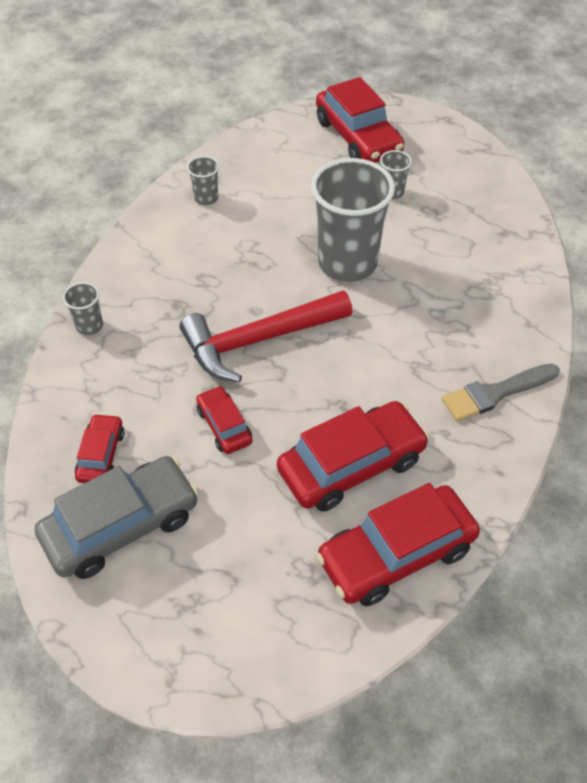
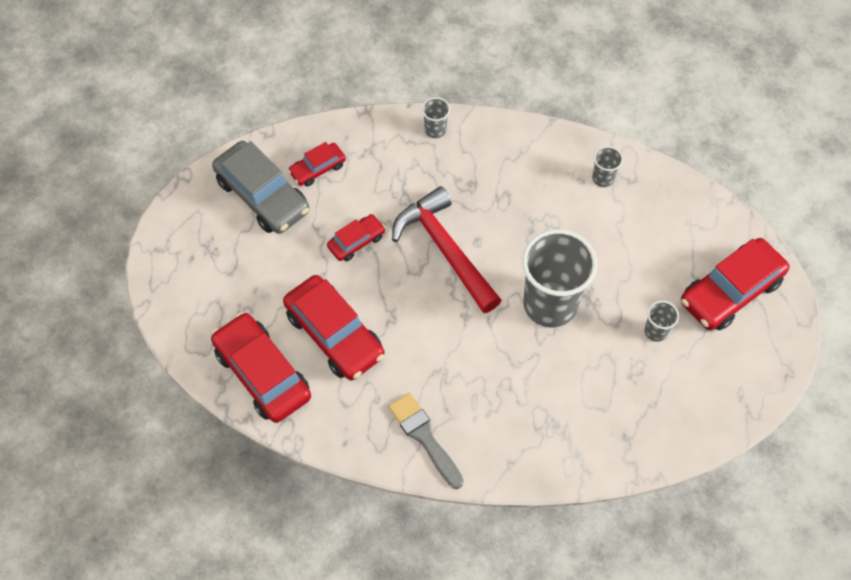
camera: 80 degrees right, 10 degrees up
(101, 455) = (318, 169): red car -> red car turned 150 degrees clockwise

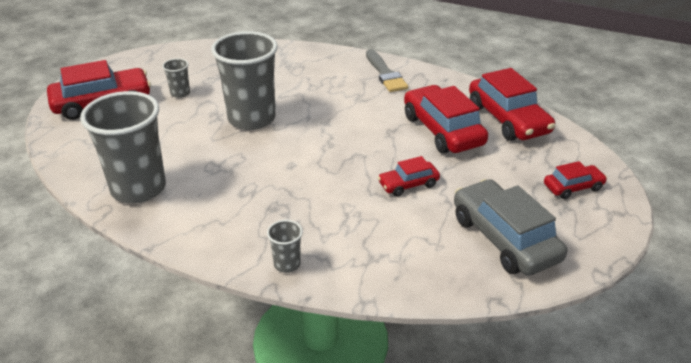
camera: 165 degrees left, 25 degrees down
(318, 169) = (437, 252): red car -> red car (573, 187)
(445, 250) = (324, 164): red hammer -> none
(603, 178) = (138, 188): grey cup -> grey cup, size x2.32

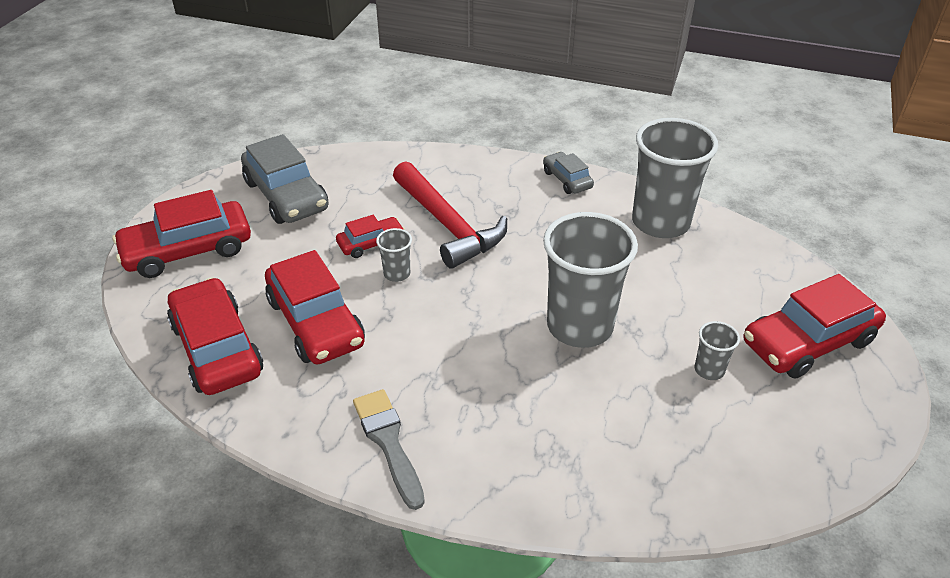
camera: 175 degrees right, 5 degrees up
(202, 240) = (567, 179): none -> grey car
(287, 264) = (484, 165): grey cup -> grey cup (397, 274)
(337, 197) = (448, 224): none -> red hammer
(573, 187) = (188, 250): red car -> red car, size x1.89

